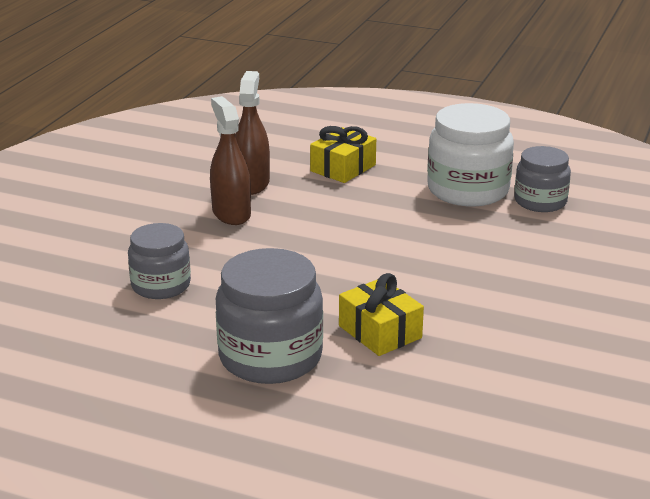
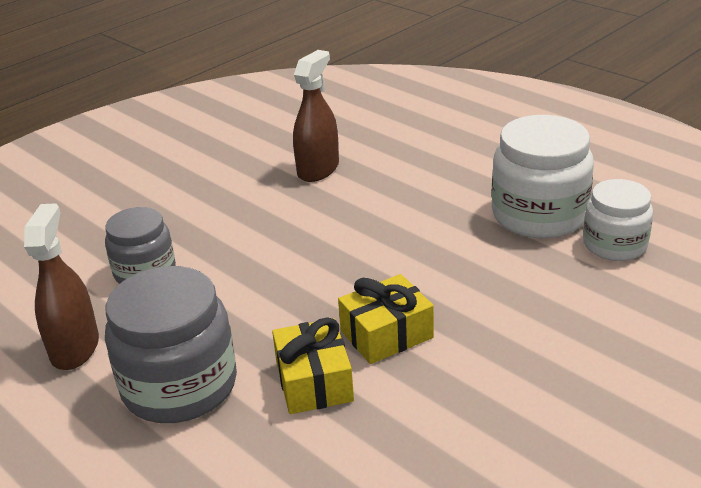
camera: 25 degrees right, 5 degrees up
(231, 213) = (273, 200): brown spray bottle -> brown spray bottle (75, 348)
(343, 168) = (422, 166): yellow gift -> yellow gift (386, 334)
(540, 201) = (614, 245): grey jar -> white jar

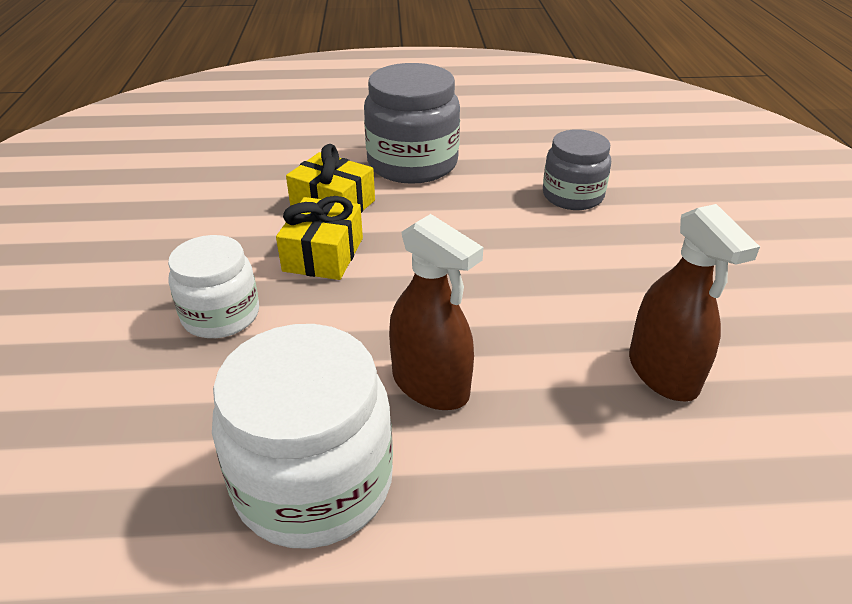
camera: 130 degrees right, 5 degrees up
(75, 348) = (509, 147): brown spray bottle -> brown spray bottle (430, 385)
(614, 245) = (170, 493): white jar -> white jar (221, 315)

